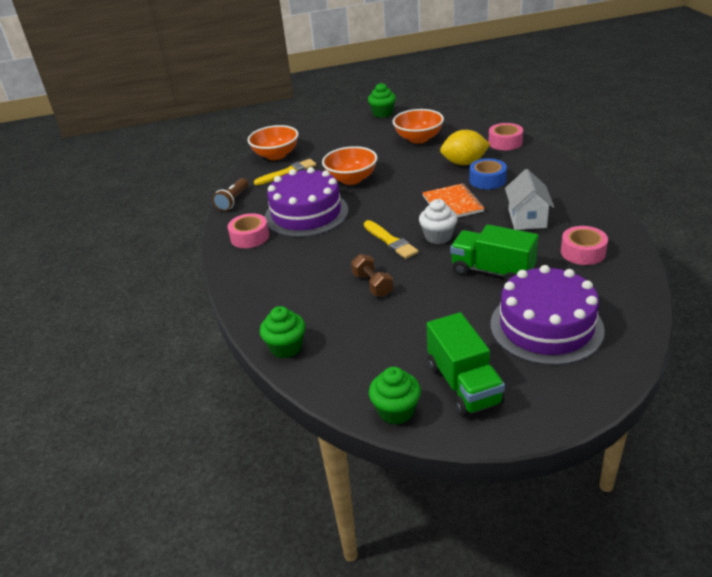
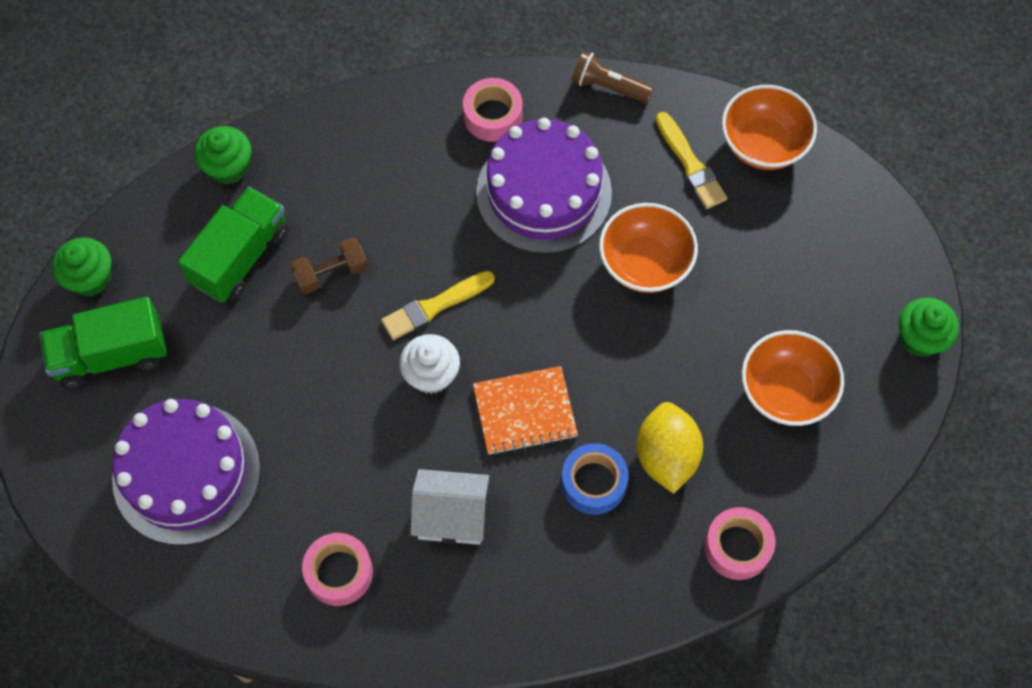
camera: 90 degrees right, 30 degrees up
(492, 271) = (323, 433): green truck -> green truck (240, 257)

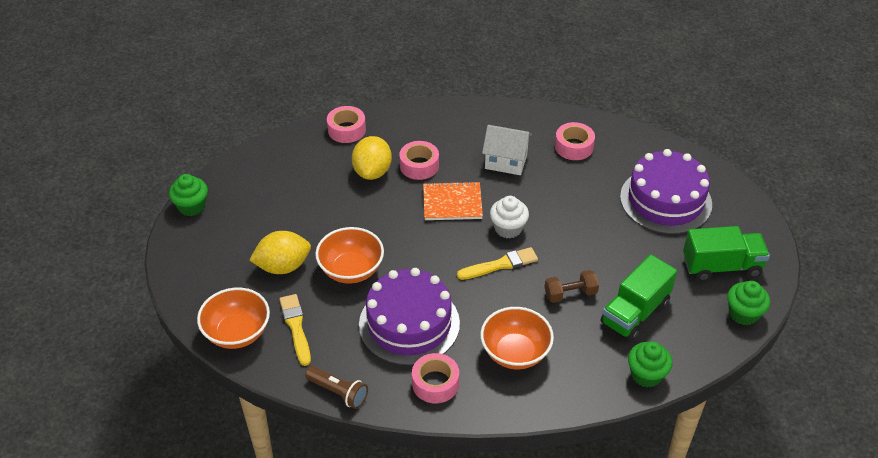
camera: 170 degrees left, 20 degrees down
(593, 483) = (419, 166): blue tape -> pink tape
(742, 254) = (283, 266): none -> yellow lemon
(785, 392) = (288, 192): orange bowl -> orange bowl (515, 353)

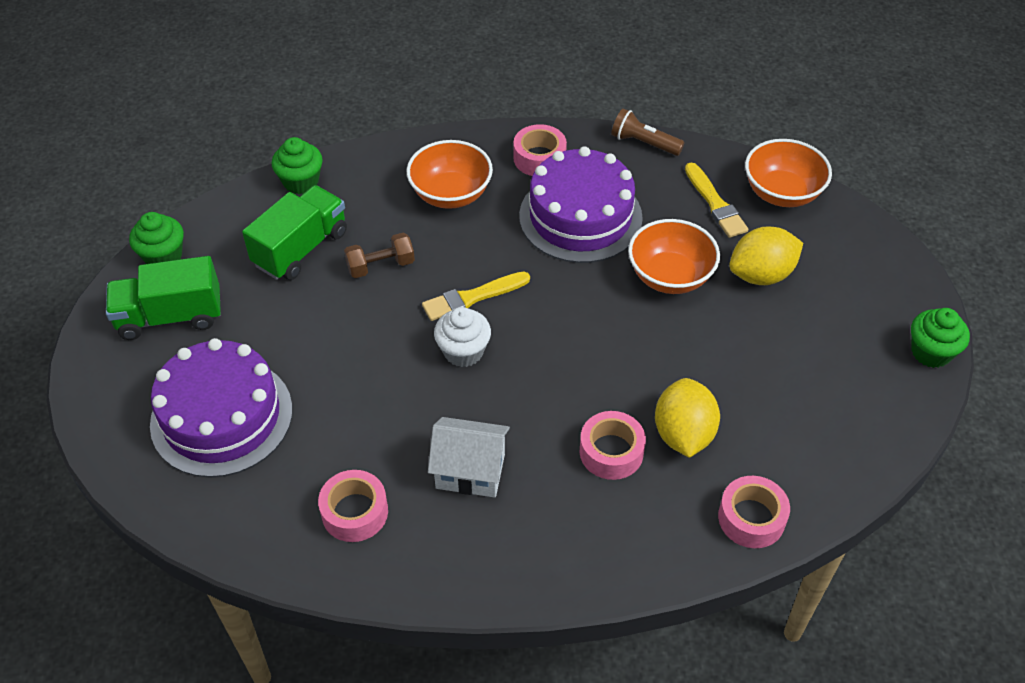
camera: 175 degrees right, 5 degrees up
(452, 203) = (549, 387): orange notebook -> none

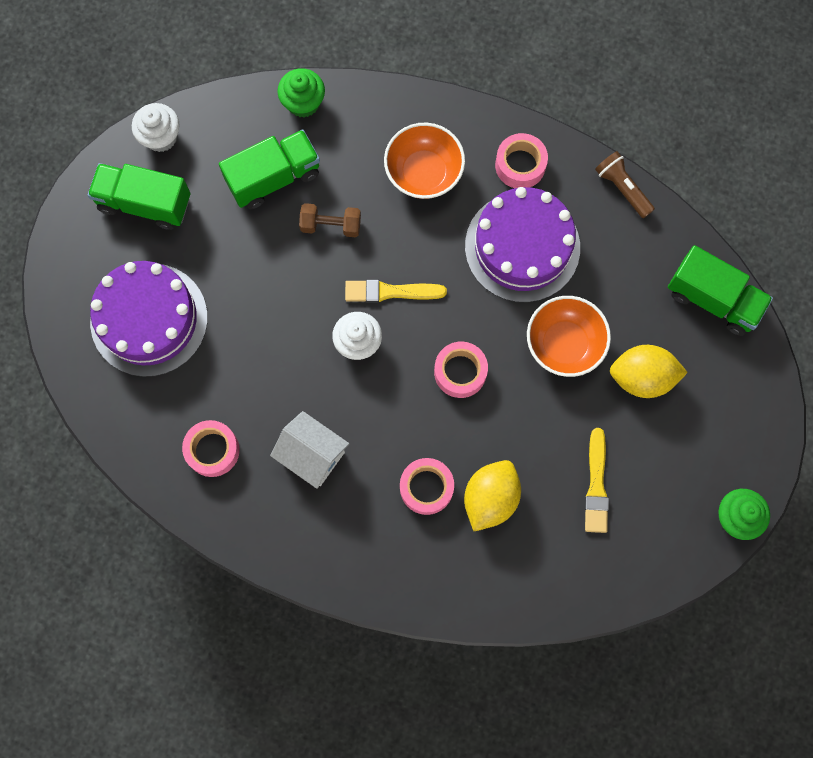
camera: 25 degrees right, 25 degrees up
(163, 256) = (161, 137): green cupcake -> white cupcake
(715, 203) = (647, 284): yellow brush -> yellow brush (596, 485)
(751, 518) = (500, 593): pink tape -> pink tape (460, 372)
(782, 193) = (713, 299): orange bowl -> green truck

